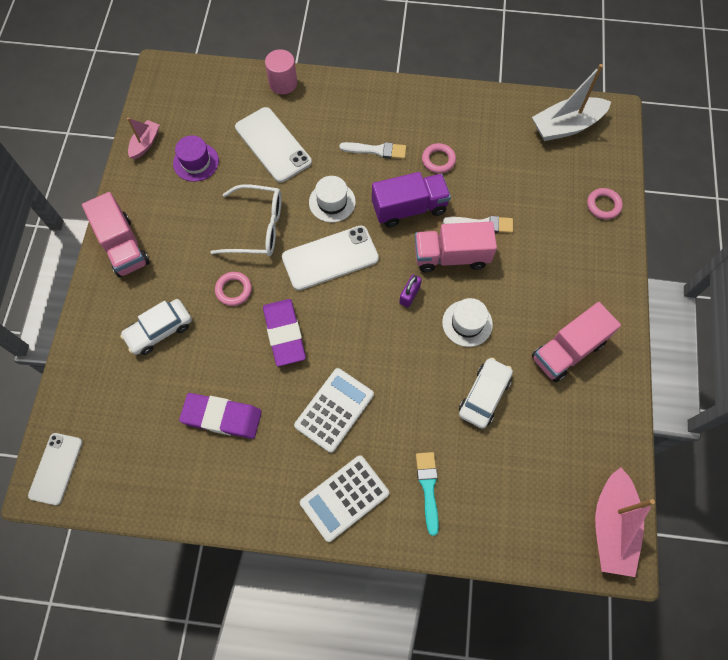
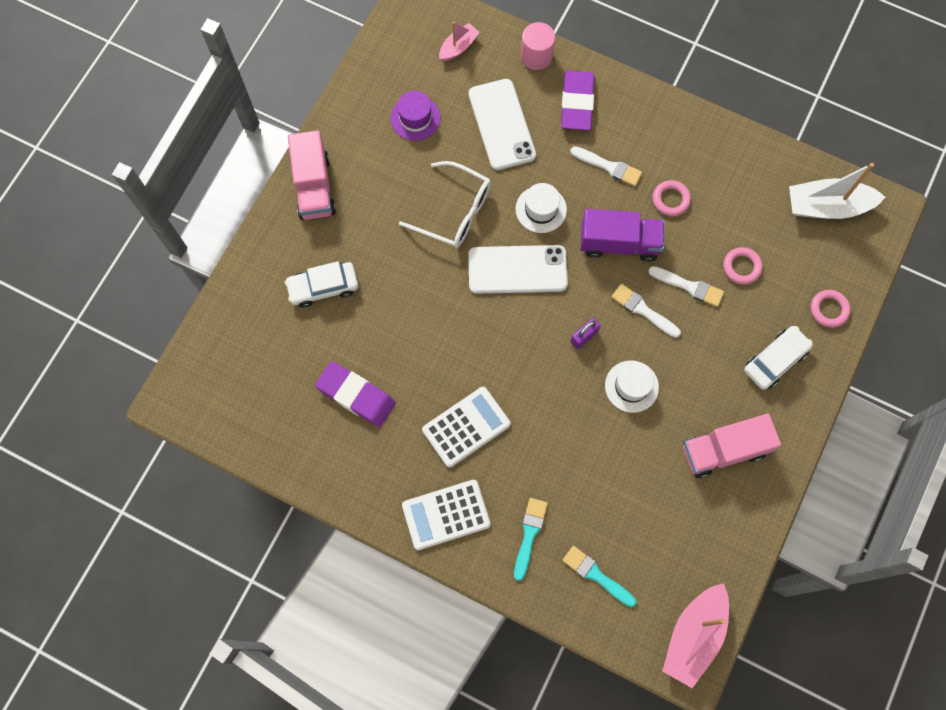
camera: 20 degrees right, 5 degrees up
(56, 468) = (187, 389): white phone -> none
(145, 143) = (370, 80): pink boat -> pink boat (458, 47)
(234, 290) = (409, 270): pink ring -> pink ring (741, 267)
(284, 334) = (444, 333): purple eraser -> purple eraser (577, 103)
(451, 256) = (643, 310): pink truck -> white brush
(484, 395) = (619, 465): white car -> white car (775, 360)
(503, 503) = (596, 575): none -> turquoise brush

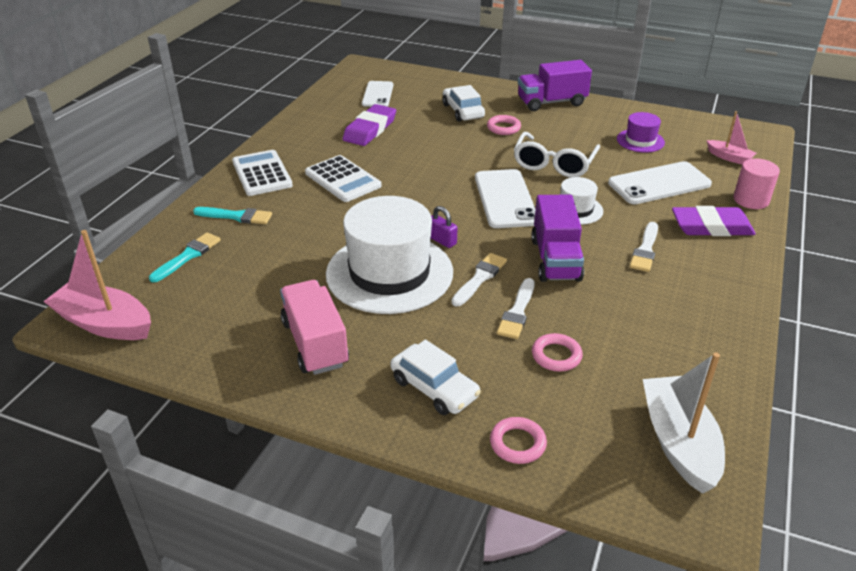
camera: 85 degrees right, 35 degrees down
(264, 383) = (377, 94): none -> white phone
(314, 187) = (551, 102): pink truck -> purple truck
(631, 386) = (389, 273): white hat -> white hat, size x2.13
(671, 199) = (625, 295): pink ring -> pink ring (503, 128)

